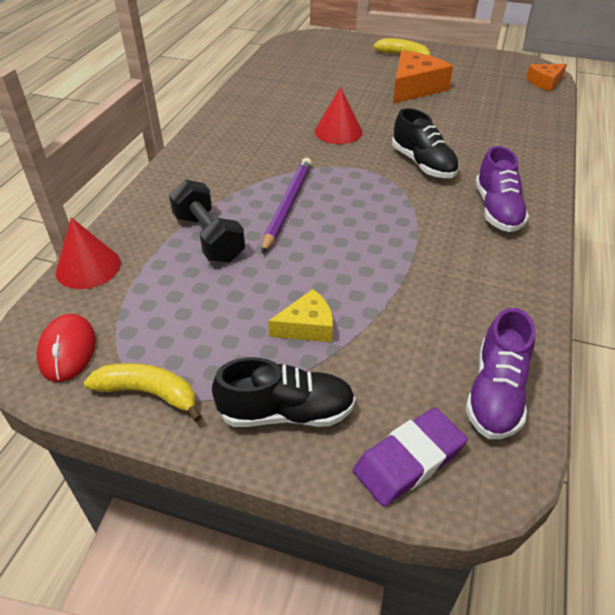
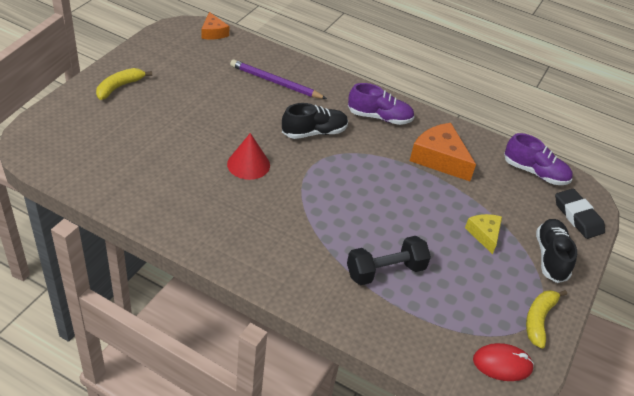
camera: 85 degrees left, 0 degrees up
(88, 267) = (412, 351): red cone -> none
(287, 206) = (352, 218): purple pencil -> purple pencil (275, 82)
(409, 460) = (578, 216): purple eraser -> black eraser
(415, 88) = (189, 100): orange cheese -> orange cheese (439, 158)

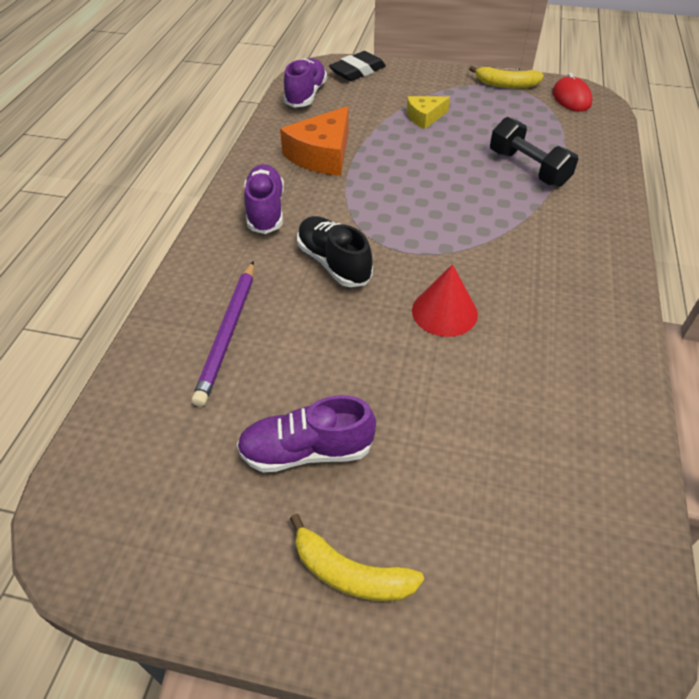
camera: 100 degrees left, 5 degrees up
(186, 90) = (306, 451): none -> purple shoe
(213, 32) = (85, 475): orange cheese -> none
(550, 257) = (425, 82): black shoe -> none

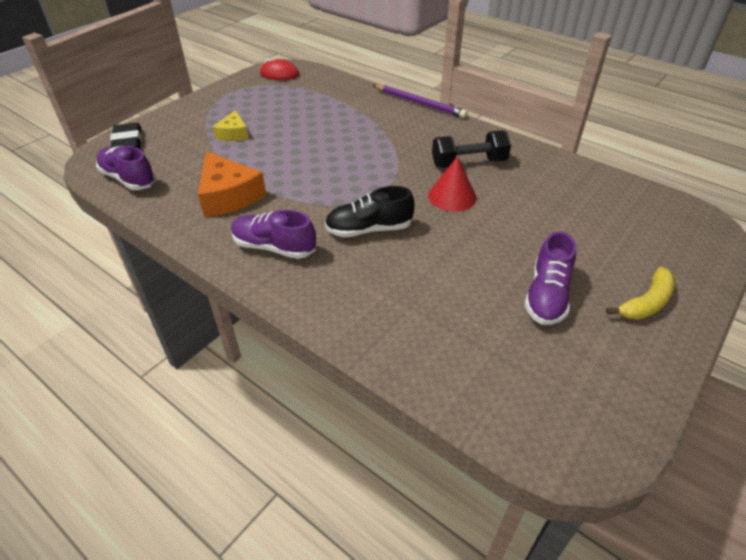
camera: 65 degrees left, 5 degrees down
(228, 333) = (411, 307): purple pencil -> purple pencil (419, 103)
(506, 85) = (234, 89): yellow banana -> none
(528, 168) = (337, 116): black dumbbell -> black dumbbell (468, 163)

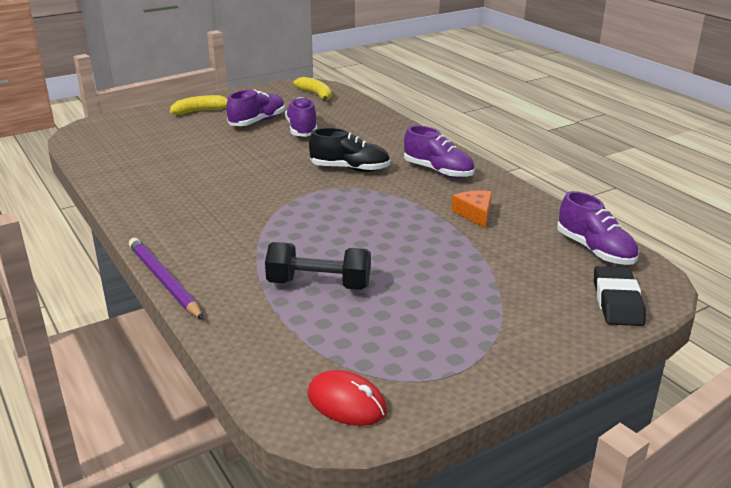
camera: 160 degrees left, 15 degrees down
(228, 196) = (475, 214): orange cheese -> orange cheese, size x0.58
(233, 134) = (460, 285): yellow cheese -> none
(452, 196) = (253, 177): red cone -> none
(468, 163) = (201, 199): black dumbbell -> black dumbbell (319, 284)
(475, 291) = (302, 129): none -> purple shoe
(542, 410) = (316, 95): none -> yellow banana

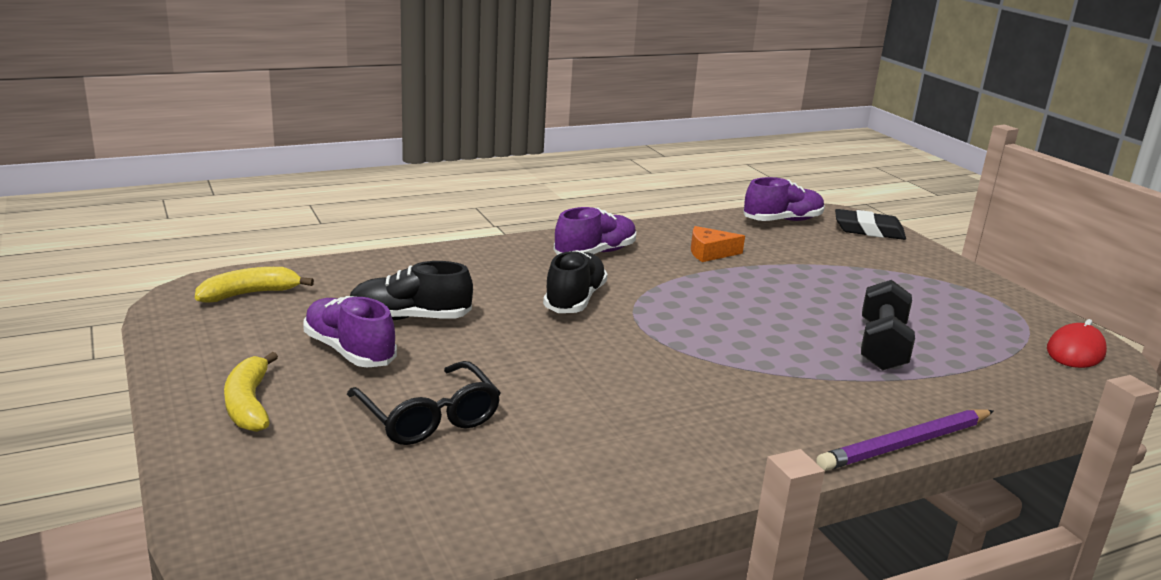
camera: 85 degrees left, 5 degrees down
(192, 144) = (428, 417): none -> black glasses
(302, 129) = (410, 318): purple shoe -> black shoe

